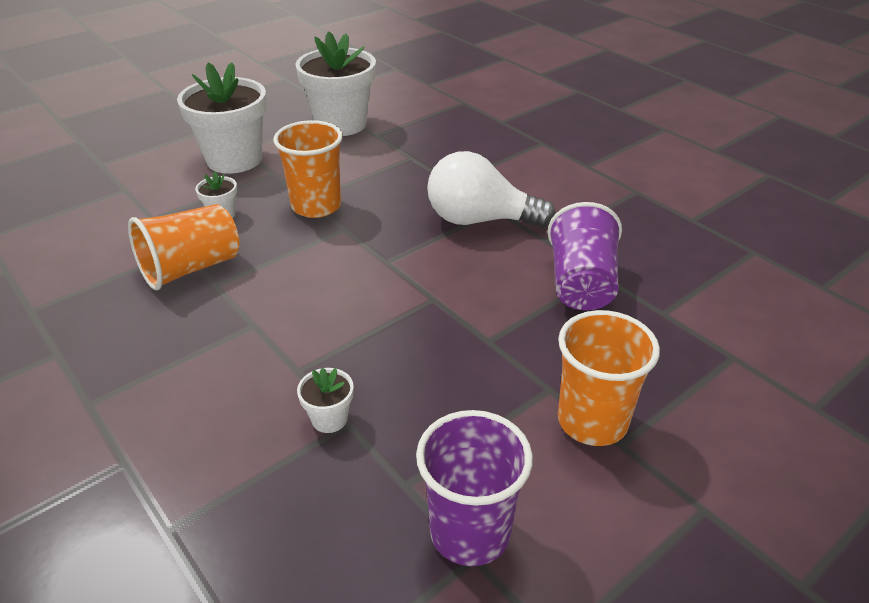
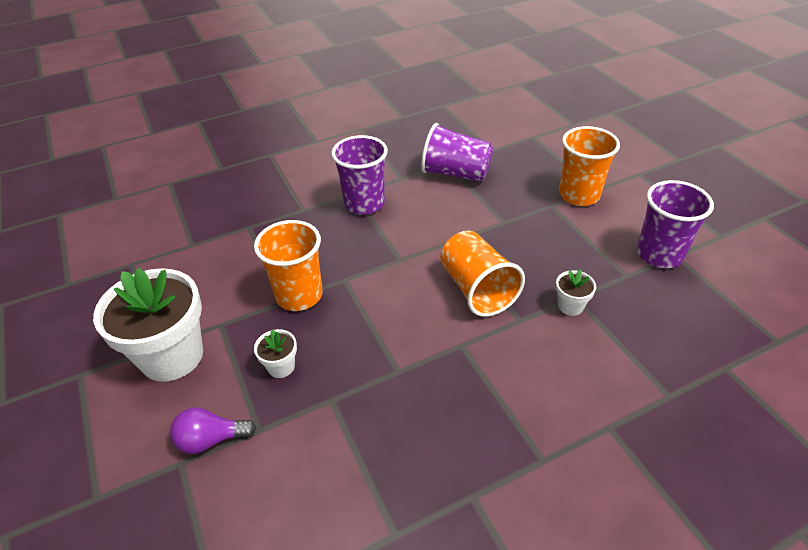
camera: 75 degrees left, 5 degrees up
(144, 198) = (211, 440): none -> purple light bulb
(191, 268) = (366, 391): orange cup -> orange cup (477, 289)
(341, 124) = (152, 266): white flower pot -> none
(480, 220) = (364, 204): white light bulb -> purple cup

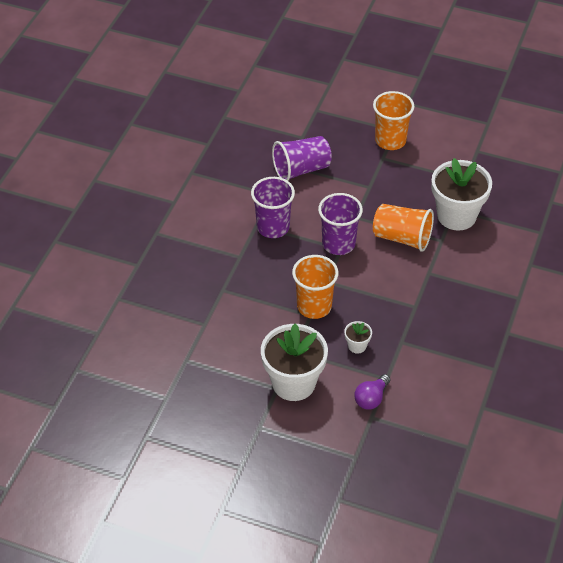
camera: 45 degrees left, 5 degrees up
(570, 306) = (456, 216): white flower pot -> white flower pot, size x2.32
(659, 254) = (469, 155): purple cup -> purple cup (338, 244)

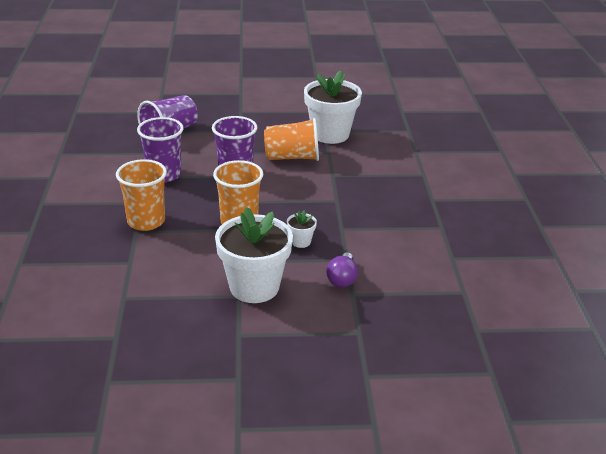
camera: 25 degrees left, 15 degrees down
(390, 140) = (240, 100): orange cup -> orange cup (146, 221)

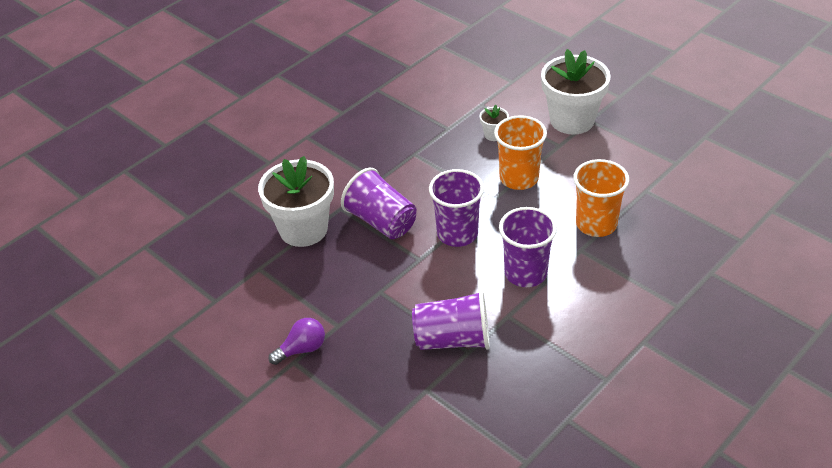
camera: 130 degrees left, 10 degrees up
(292, 157) = (381, 221): orange cup -> purple cup
(342, 279) = (504, 93): purple light bulb -> purple light bulb (302, 349)

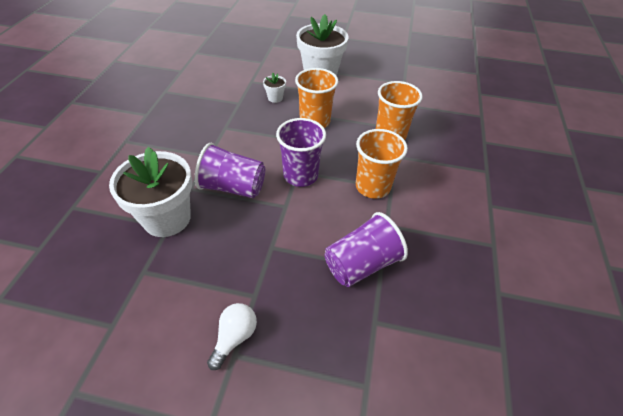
camera: 35 degrees left, 5 degrees up
(302, 349) = (234, 337): purple light bulb -> white light bulb
(525, 273) = (373, 186): purple cup -> orange cup

